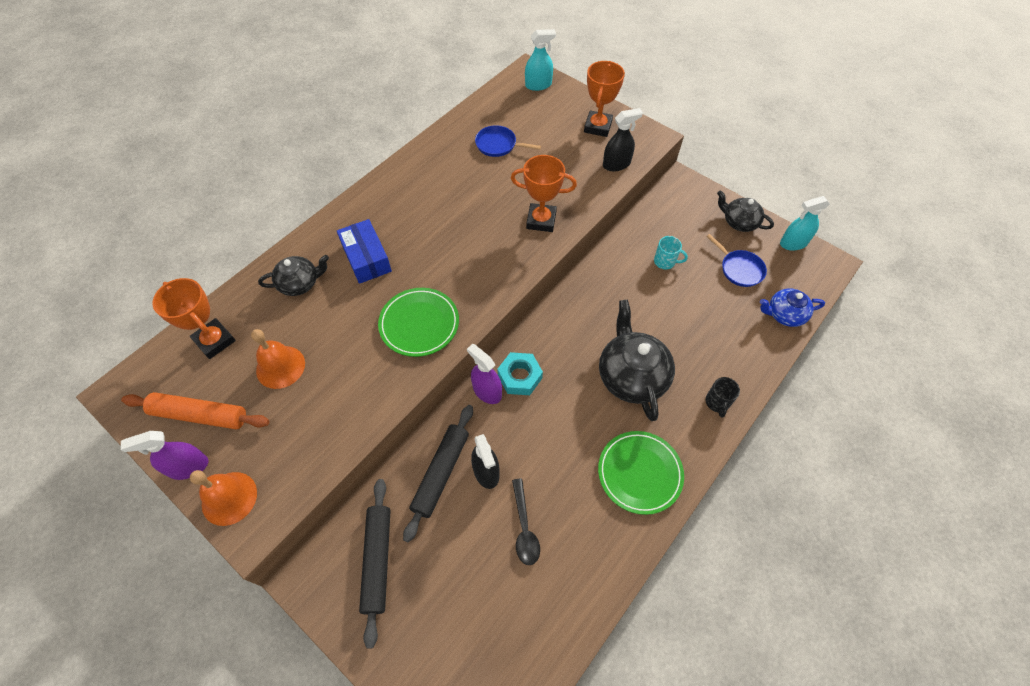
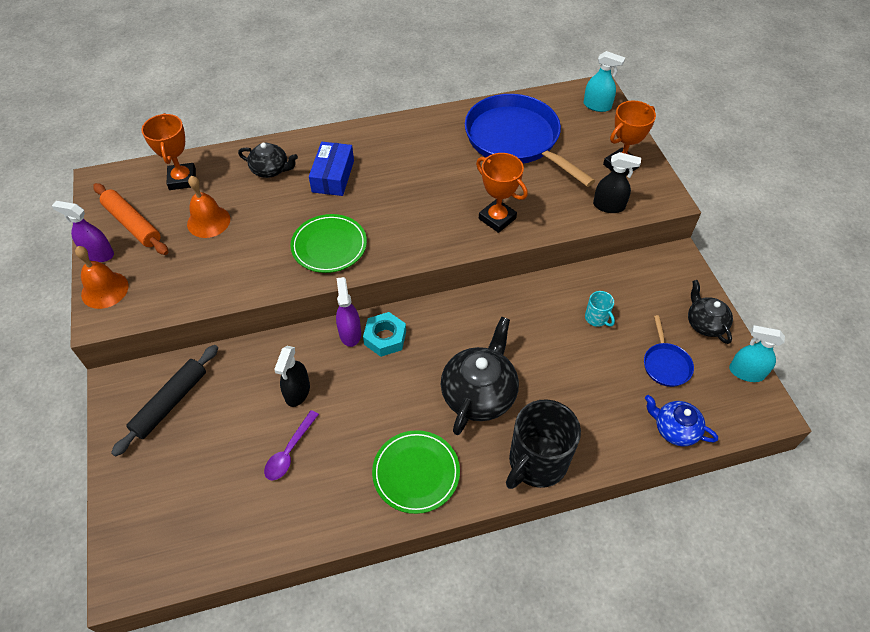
camera: 35 degrees right, 5 degrees down
(441, 473) = (264, 372): black rolling pin -> none
(498, 145) = (515, 139): blue pan -> blue pan, size x2.29
(524, 528) = (289, 452): black spoon -> purple spoon
(717, 402) = (537, 462): black mug -> black mug, size x2.22

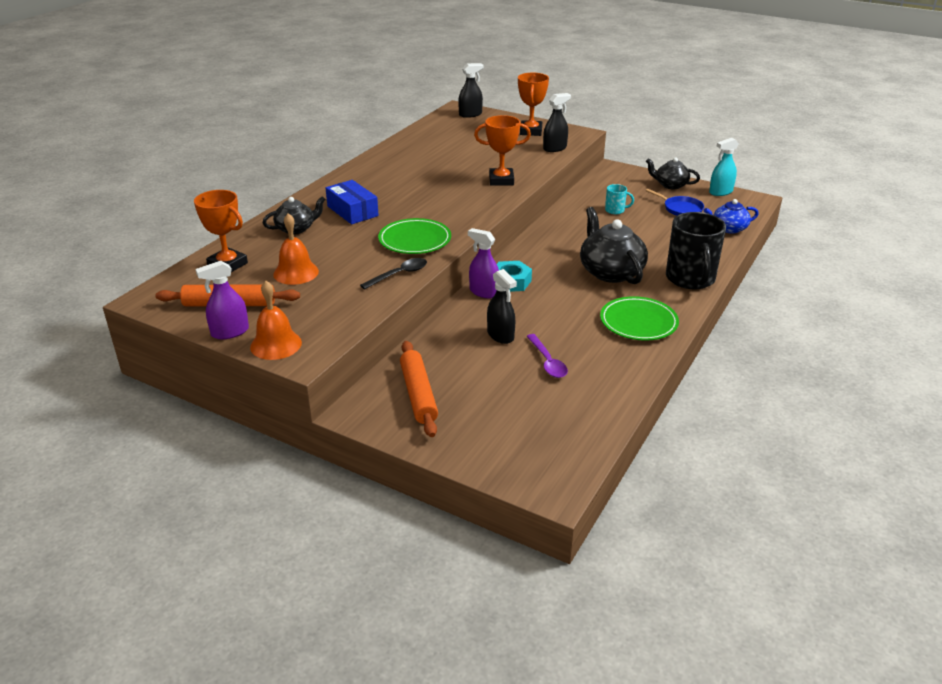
camera: 45 degrees left, 20 degrees down
(170, 403) = (418, 394): black rolling pin -> orange rolling pin
(266, 278) = (399, 274): none -> black spoon
(515, 139) = (447, 146): blue pan -> none
(597, 106) = (470, 114): turquoise spray bottle -> black spray bottle

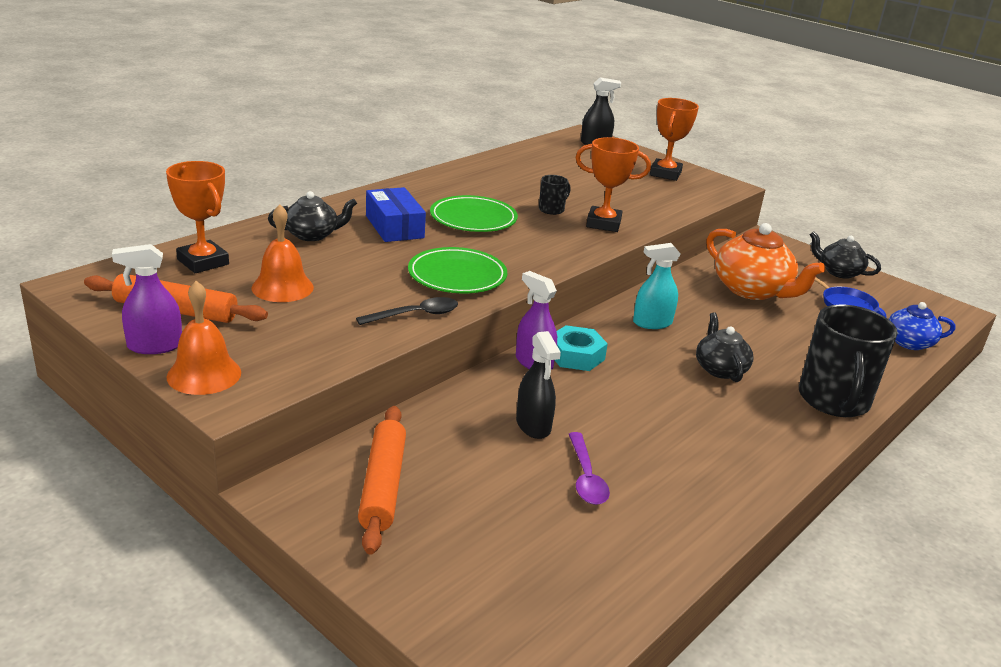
camera: 10 degrees right, 5 degrees down
(460, 176) = (552, 209): none -> black mug
(555, 148) = (689, 198): black spray bottle -> none
(610, 272) = (720, 369): black teapot -> black teapot, size x0.60
(615, 210) = (752, 290): turquoise mug -> orange teapot
(638, 322) = (739, 447): green plate -> green plate (473, 218)
(720, 192) = (907, 293): turquoise spray bottle -> turquoise spray bottle (652, 323)

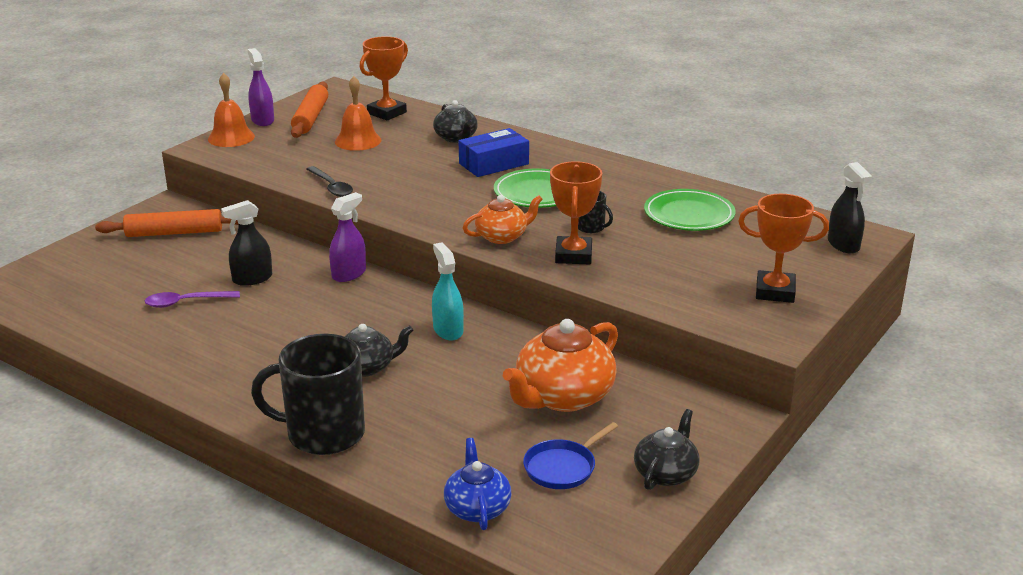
camera: 85 degrees right, 0 degrees up
(457, 275) = (408, 196): green plate -> green plate (689, 215)
(563, 245) = (502, 236): none -> orange teapot
(576, 356) = (367, 292): turquoise nut -> none

